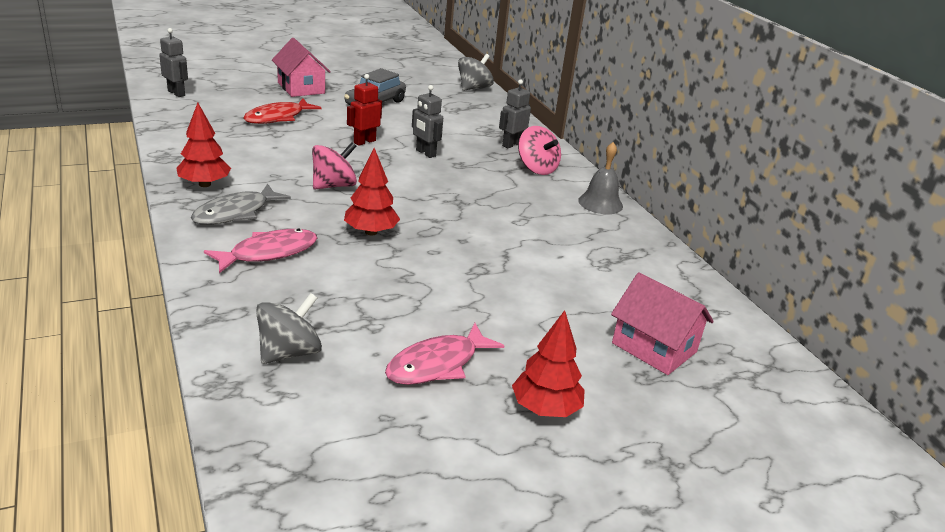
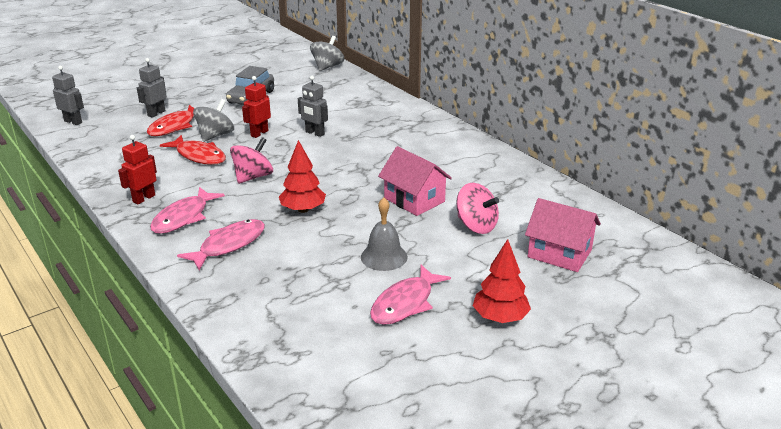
camera: 10 degrees left, 0 degrees up
(204, 184) = (144, 198): red tree -> red robot
(236, 213) = (183, 217): grey fish -> pink fish
(287, 152) = (199, 156): none -> red fish
(289, 352) = (287, 320): grey spinning top -> grey spinning top (215, 135)
(301, 88) = (180, 95): pink house -> pink house (414, 200)
(511, 144) = (381, 111): grey robot -> grey robot (156, 113)
(537, 168) = (410, 128): pink spinning top -> pink spinning top (476, 226)
(600, 203) = (473, 147): grey bell -> grey bell (384, 257)

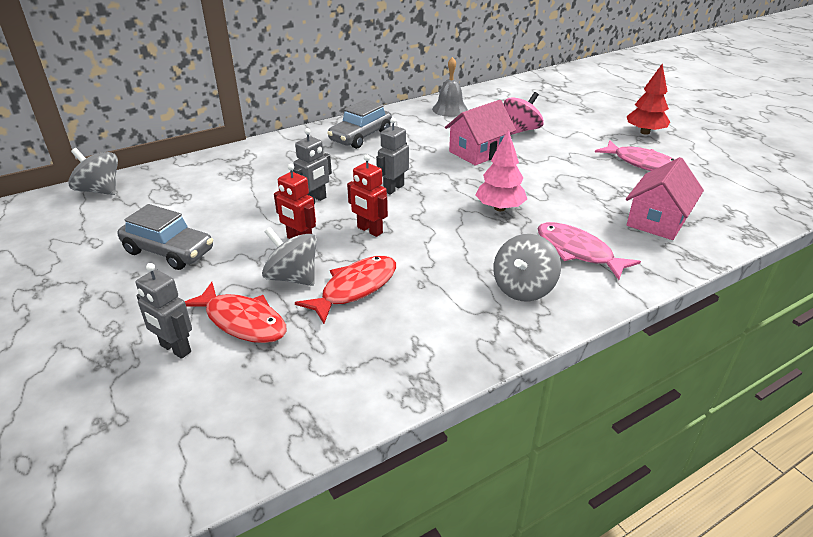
camera: 85 degrees left, 5 degrees up
(73, 122) = (153, 470): grey robot -> grey robot (393, 188)
(144, 198) = (476, 328): red robot -> red robot (369, 230)
(183, 217) = (523, 288): pink fish -> grey spinning top
(253, 177) = (423, 241): pink spinning top -> none
(303, 210) = (499, 208): red tree -> pink tree
(384, 257) = (578, 169): grey bell -> grey bell (450, 109)
(434, 142) = (360, 136): none -> grey car
(559, 253) = (556, 106): pink house -> pink house (657, 221)

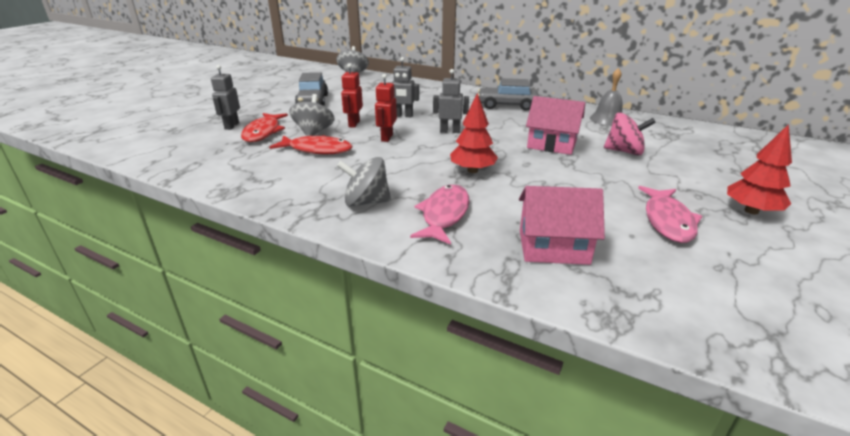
camera: 60 degrees right, 5 degrees down
(499, 208) = (472, 170): pink tree -> red tree

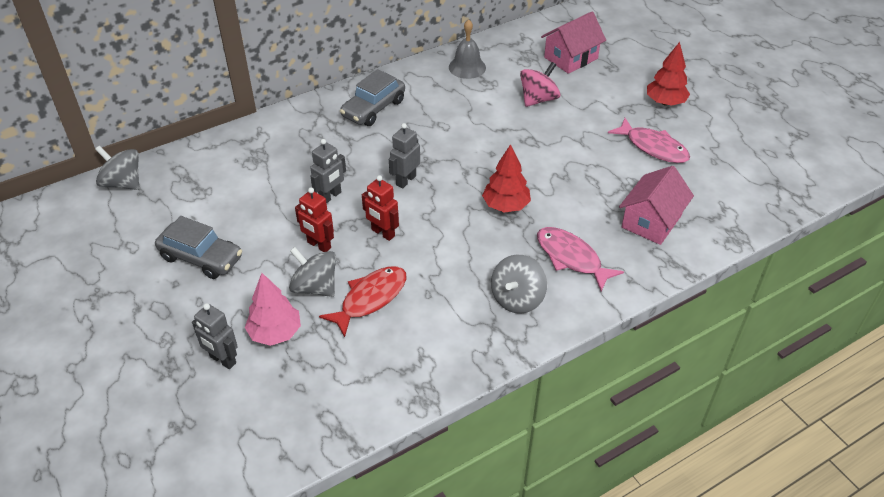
camera: 60 degrees left, 15 degrees up
(263, 132) = (275, 333): red fish -> pink tree
(551, 144) = (491, 131): pink house -> pink house (571, 58)

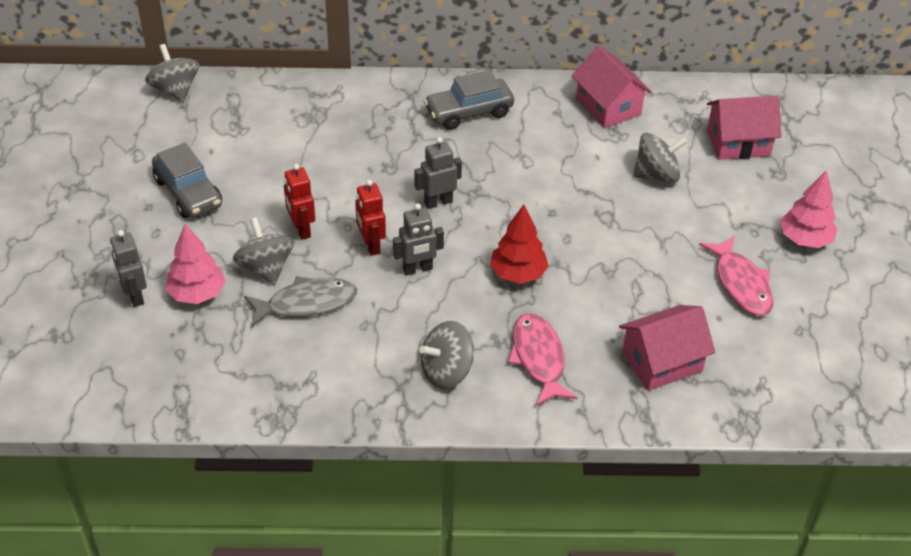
camera: 30 degrees right, 0 degrees up
(330, 196) = (351, 186): grey robot -> grey robot (417, 269)
(370, 299) = (306, 303): red fish -> grey fish
(467, 67) = (608, 106): grey bell -> pink house
(538, 99) = (656, 175): pink spinning top -> grey spinning top
(665, 102) = (805, 239): red tree -> pink tree

